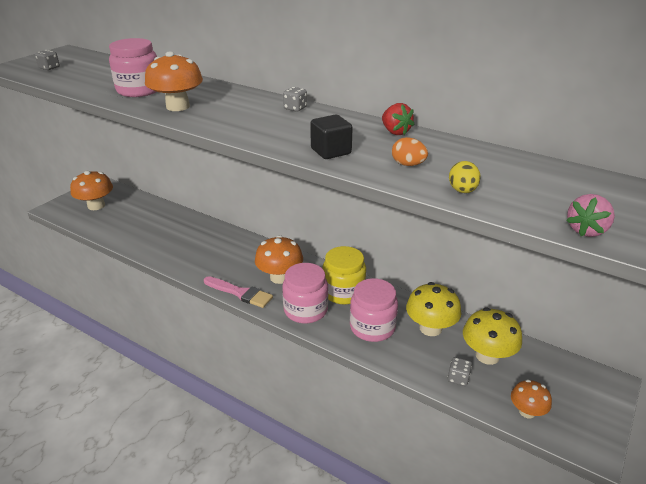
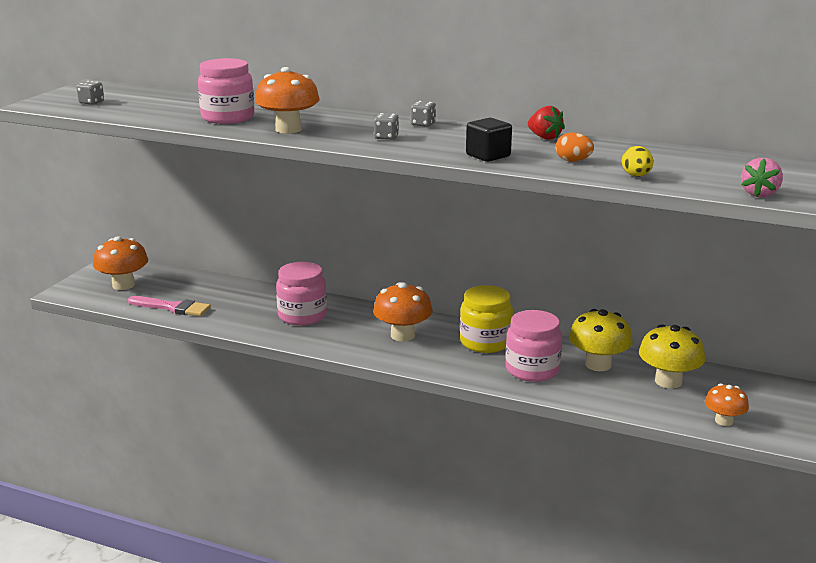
camera: 10 degrees left, 10 degrees down
(240, 293) = (362, 353): pink brush -> pink brush (173, 307)
(305, 310) = (448, 362): pink jar -> pink jar (302, 316)
(458, 378) = (643, 402): grey dice -> grey dice (386, 137)

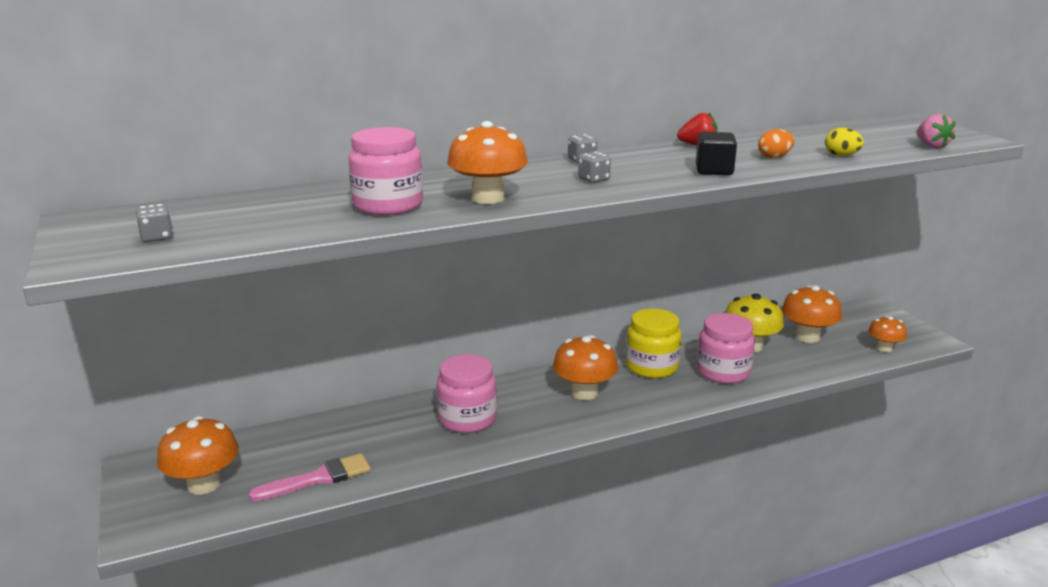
camera: 45 degrees left, 0 degrees up
(668, 381) = (807, 337): yellow mushroom -> orange mushroom

